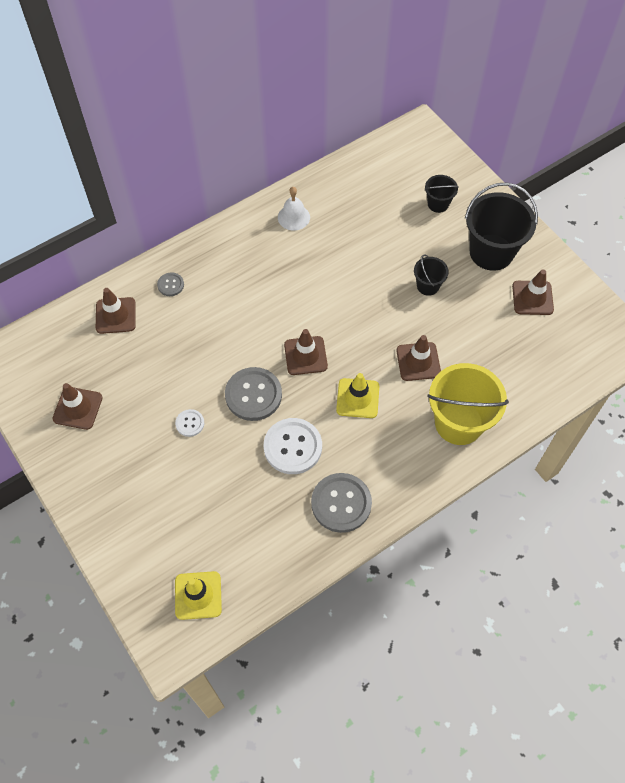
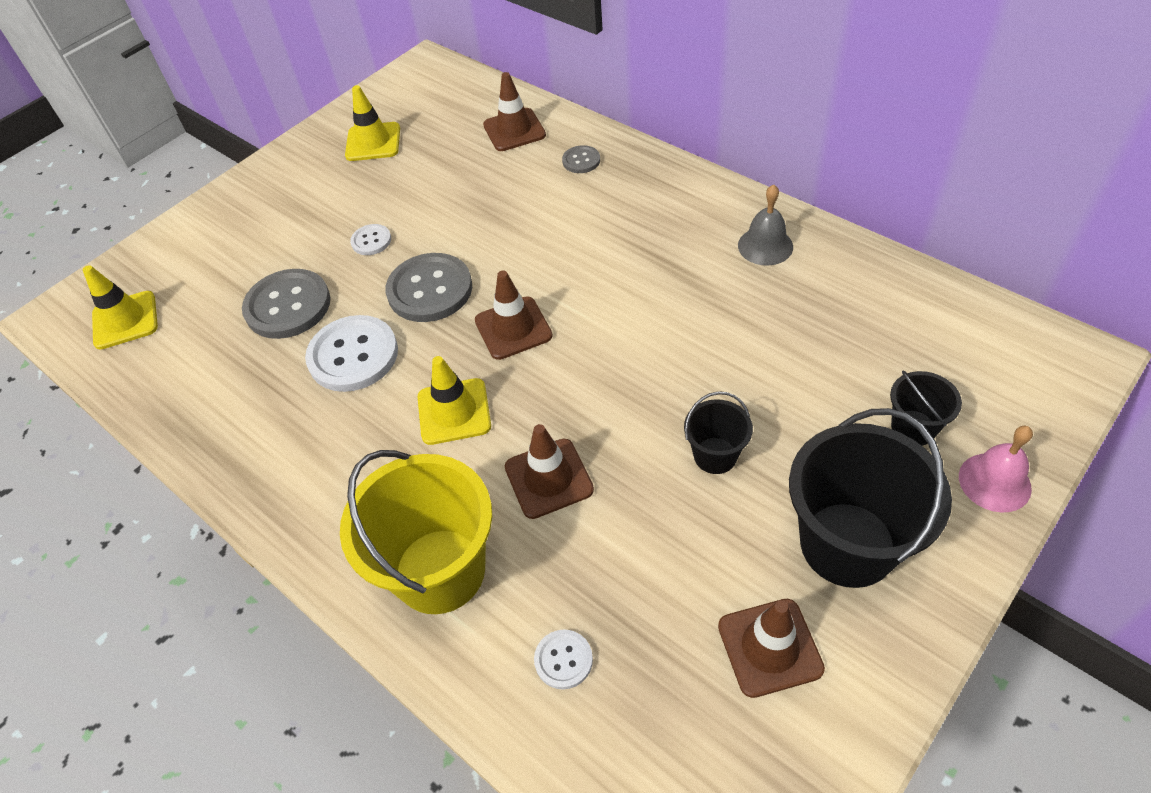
camera: 80 degrees right, 10 degrees down
(77, 408) = (373, 142): brown traffic cone -> yellow traffic cone
(293, 217) = (765, 246): white bell -> grey bell
(341, 503) = (266, 437): grey button -> grey button (288, 306)
(476, 188) = (994, 482): none -> pink bell
(519, 378) = (563, 660): none -> white button

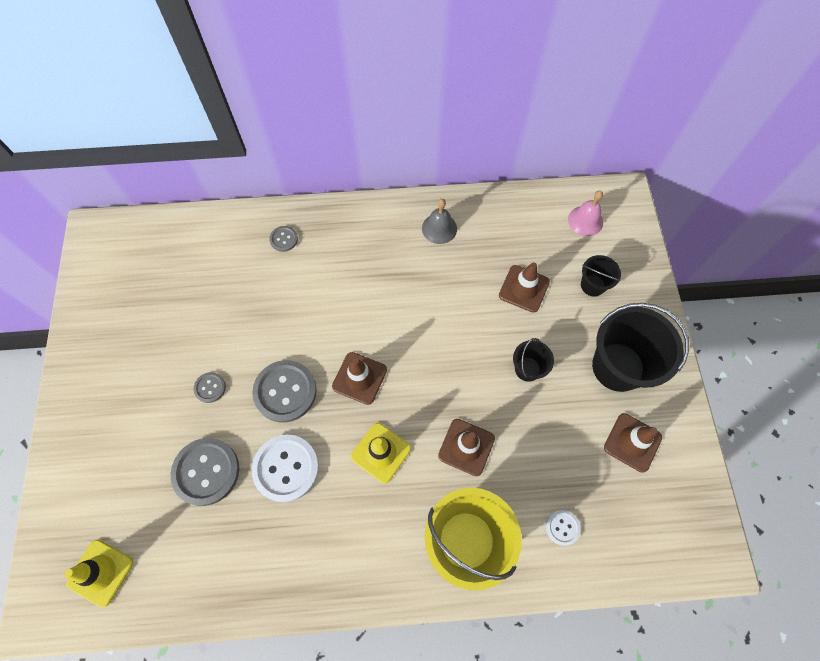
camera: 50 degrees left, 15 degrees up
(371, 241) = (210, 388): white button -> grey button
(373, 142) = (127, 317): yellow traffic cone -> none
(514, 130) = (217, 244): brown traffic cone -> brown traffic cone (524, 288)
(994, 482) = (644, 288): pink bell -> pink bell (585, 221)

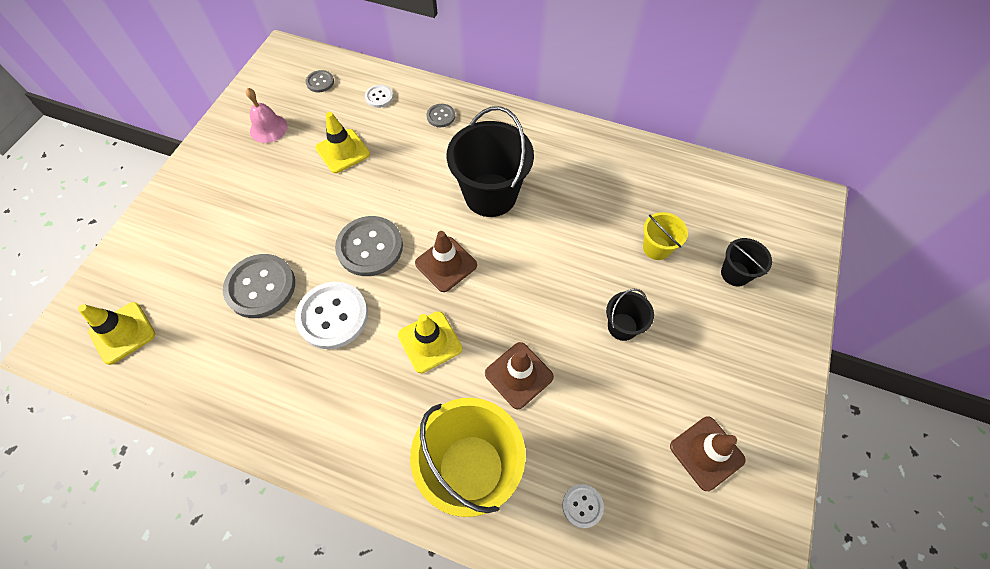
camera: 25 degrees right, 5 degrees down
(210, 310) = (342, 151): none -> yellow traffic cone
(210, 388) = (305, 216): grey button -> grey button (320, 82)
(215, 242) = (379, 97): none -> white button
(439, 228) = (595, 160): grey bell -> none
(524, 288) = (656, 248): brown traffic cone -> yellow bucket
(585, 221) = (756, 208): pink bell -> pink bell (268, 128)
(618, 366) = (726, 366): black bucket -> black bucket (490, 195)

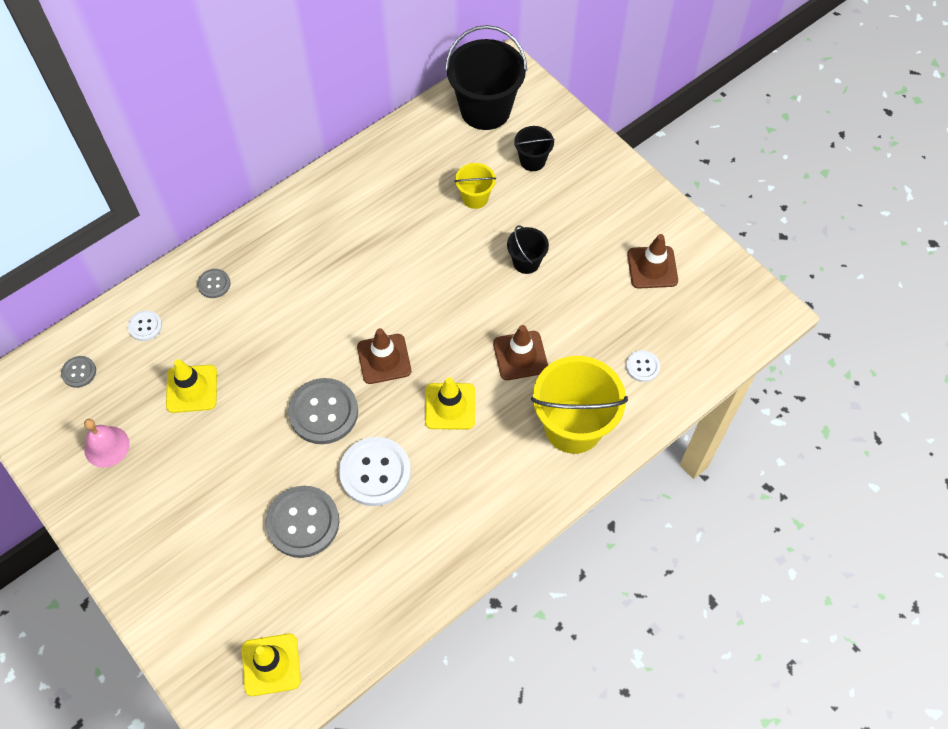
camera: 60 degrees left, 0 degrees up
(490, 195) = (337, 289): black bucket -> black bucket (485, 110)

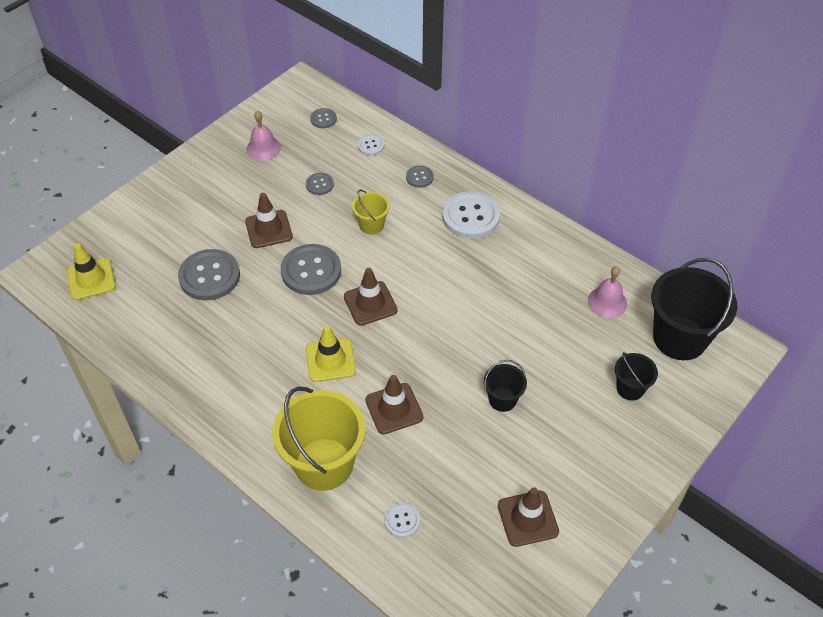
camera: 80 degrees right, 10 degrees down
(192, 389) = (319, 184): yellow traffic cone -> grey button
(247, 451) = (268, 229): none -> brown traffic cone
(375, 472) = (259, 316): white button -> white button (470, 217)
(431, 154) = (607, 302): none -> pink bell
(475, 198) = (566, 345): yellow bucket -> yellow bucket (371, 225)

